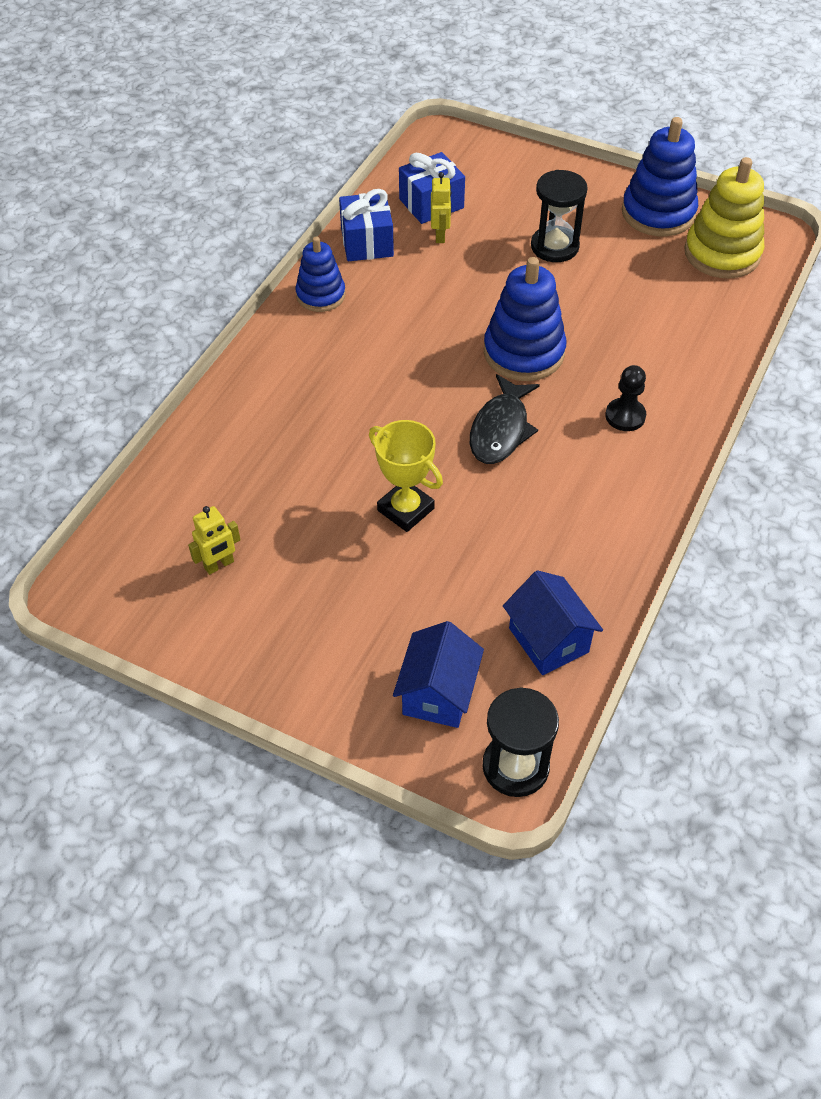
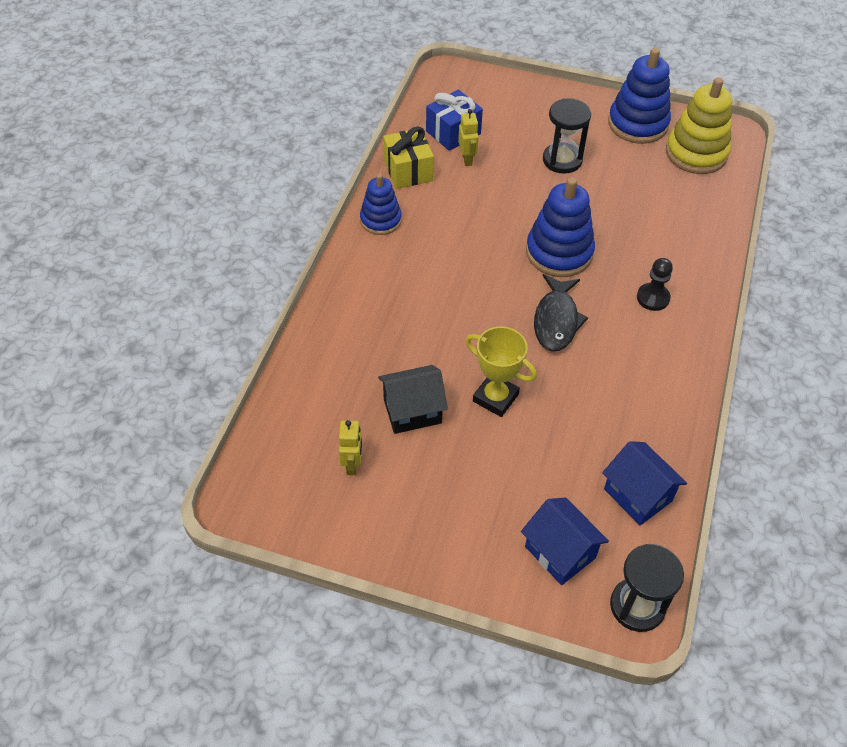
camera: 10 degrees left, 0 degrees up
(219, 565) = (352, 464): yellow robot -> yellow robot turned 45 degrees counterclockwise
(304, 513) = (412, 411): none -> black house
(367, 242) = (408, 171): blue gift -> yellow gift
(438, 693) = (560, 552): blue house -> blue house turned 45 degrees counterclockwise

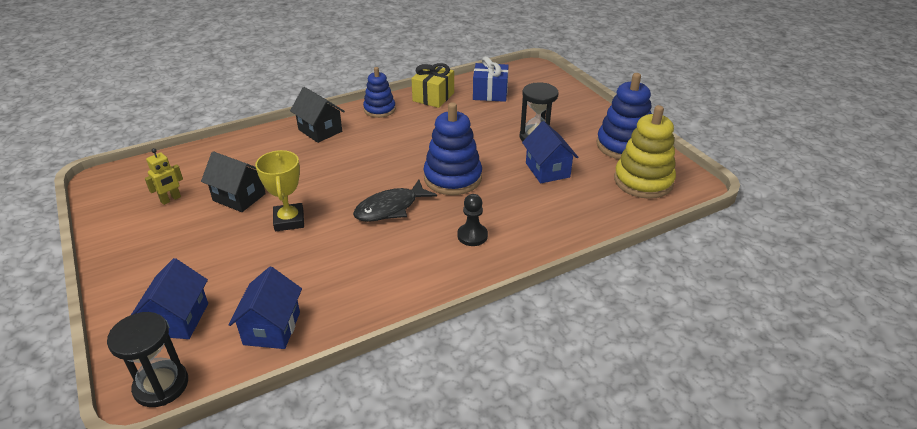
camera: 45 degrees right, 15 degrees down
(363, 284) = (320, 130): none -> black house
(467, 159) = (476, 108): yellow robot -> none
(617, 191) = (547, 170): none -> blue house

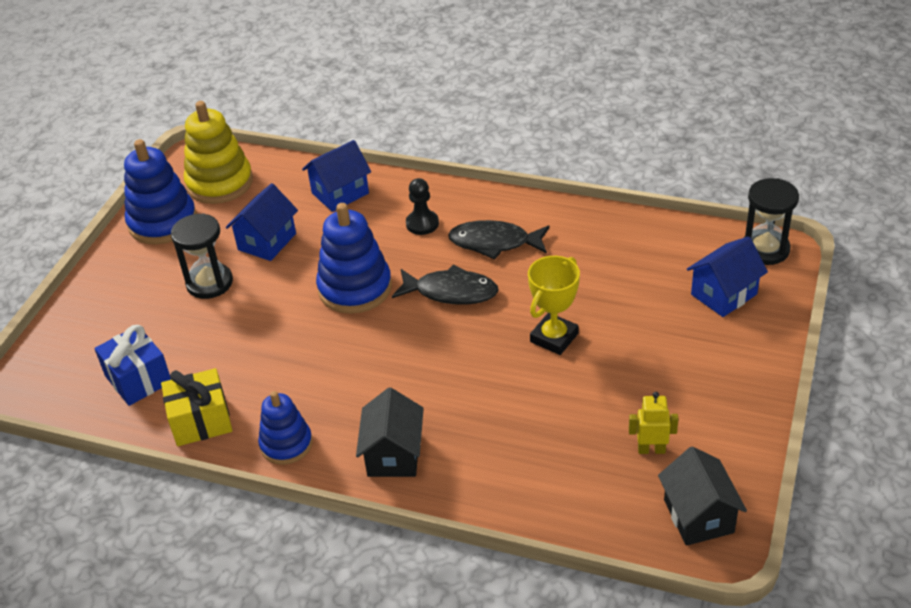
camera: 130 degrees left, 5 degrees up
(239, 197) = (576, 403): black house -> black house (698, 516)
(272, 328) = (655, 244): blue house -> blue house (340, 193)
(403, 253) = (494, 243): none -> black fish

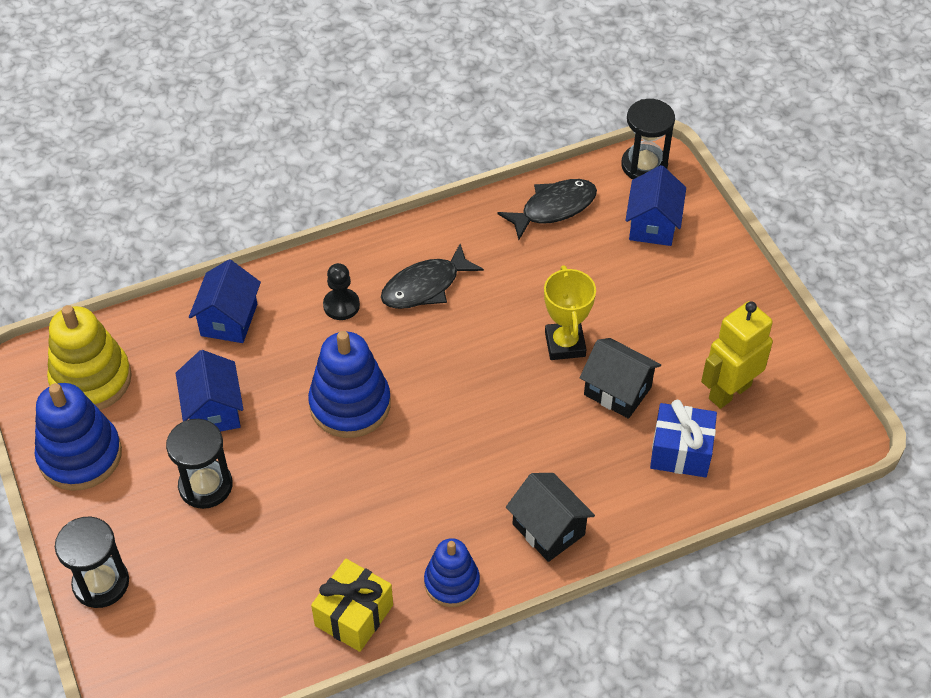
camera: 45 degrees left, 10 degrees up
(87, 301) = (101, 583): none -> black hourglass
(138, 379) = (248, 619): blue gift -> blue gift (680, 451)
(451, 292) = (438, 355): black fish -> black fish (554, 208)
(651, 449) = (729, 391): yellow robot -> yellow robot, size x1.79
(698, 516) = (810, 422): black house -> black house (617, 391)

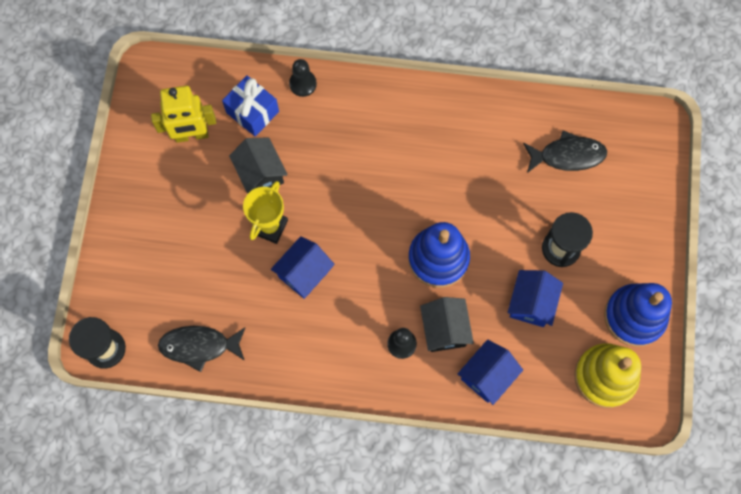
camera: 150 degrees left, 20 degrees up
(101, 583) = (653, 215): black hourglass -> none
(354, 615) = (510, 114): yellow gift -> none
(425, 286) = (334, 327): black fish -> black fish (567, 155)
(452, 582) = (442, 104): blue stacking toy -> none
(548, 529) = (366, 106): black house -> black house (444, 329)
(646, 515) = (303, 84): none -> black pawn
(652, 225) = (141, 291): blue house -> blue house (304, 273)

